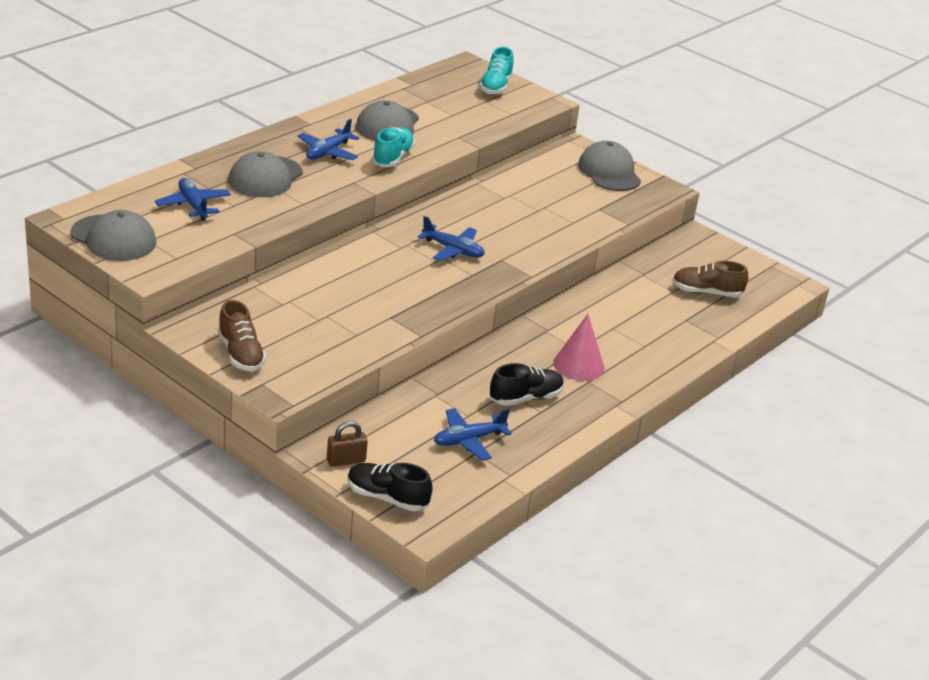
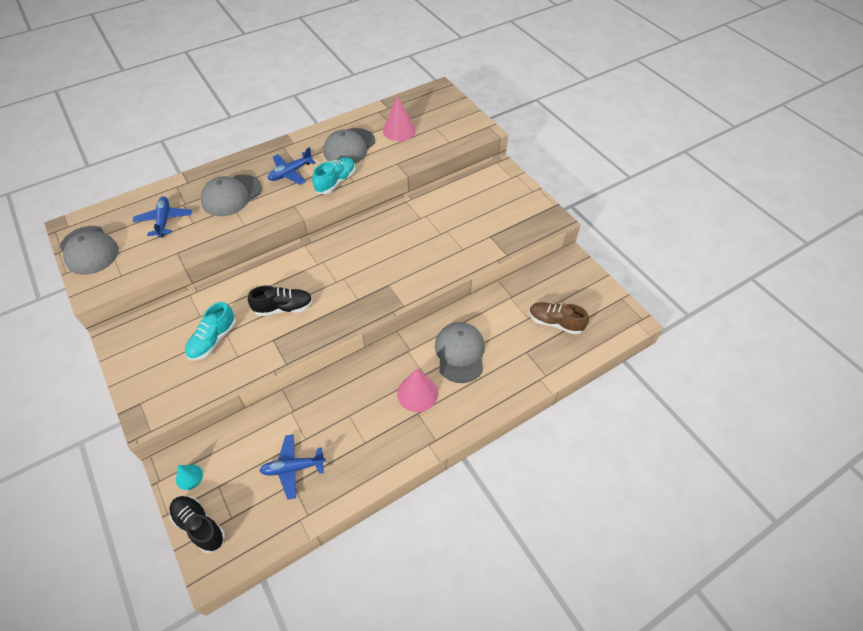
camera: 20 degrees right, 20 degrees up
(241, 354) = (142, 367): brown shoe -> none
(346, 460) = (189, 477): brown padlock -> turquoise cone
(441, 106) = (399, 130): none -> pink cone
(453, 250) = (355, 271): blue plane -> none
(495, 86) = (450, 113): turquoise shoe -> turquoise shoe (213, 340)
(525, 398) = (359, 425): black shoe -> black shoe (283, 308)
(609, 172) = (514, 197): grey cap -> grey cap (460, 353)

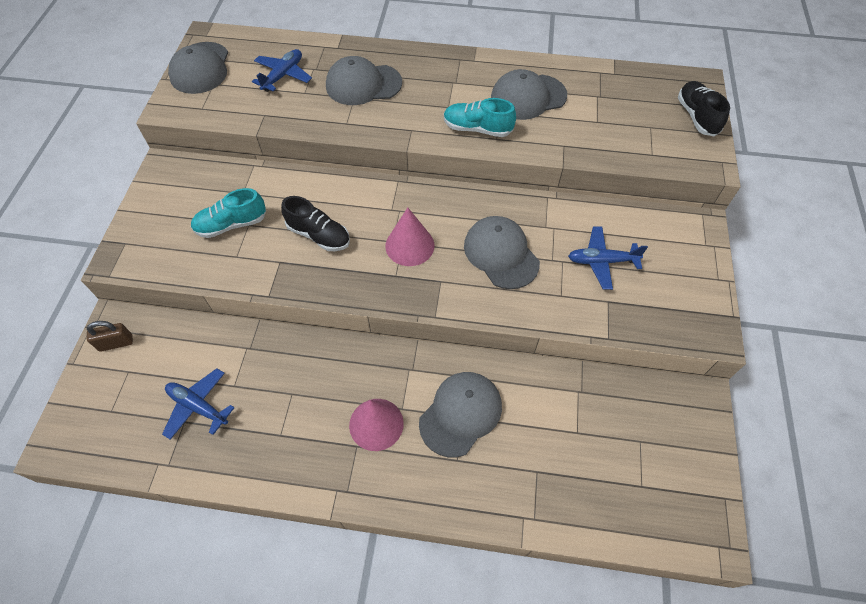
camera: 40 degrees right, 5 degrees up
(189, 477) = (116, 343): turquoise cone -> brown padlock
(199, 526) = (83, 397): black shoe -> black shoe (696, 117)
(290, 173) = (441, 92): blue plane -> blue plane (601, 261)
(336, 182) = (477, 129): turquoise shoe -> turquoise shoe turned 150 degrees counterclockwise
(399, 130) = (603, 107): pink cone -> pink cone (409, 245)
(409, 248) = (501, 254): none -> grey cap
(555, 323) = (606, 463): brown shoe -> none

